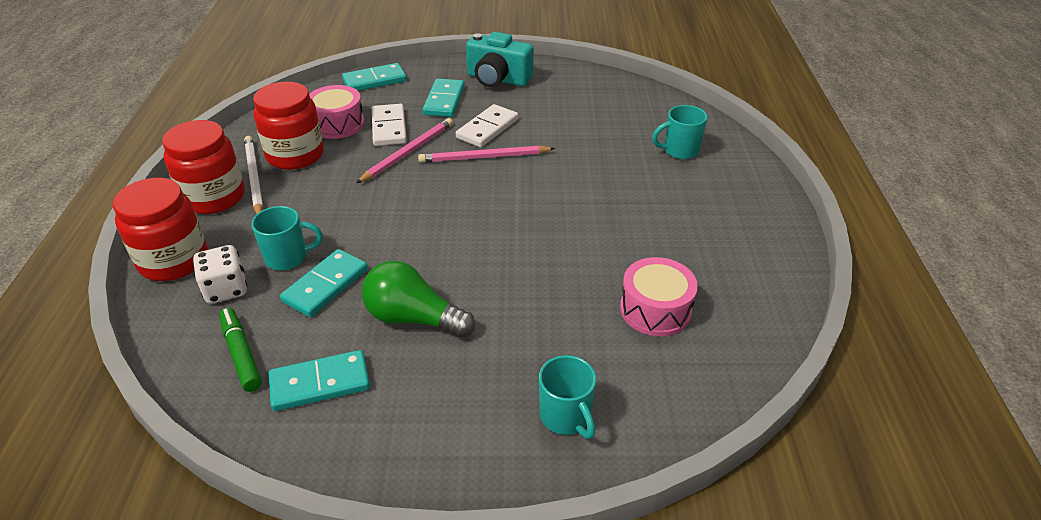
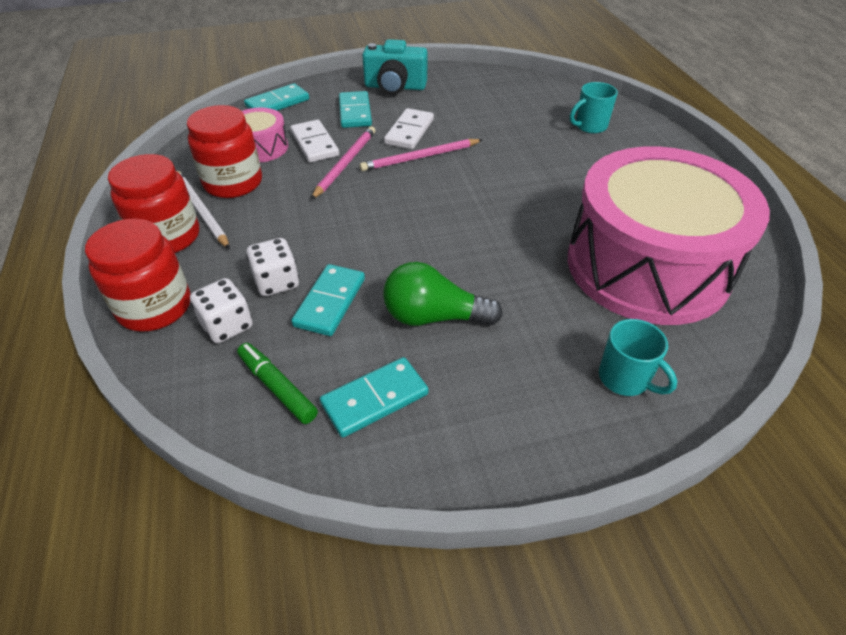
camera: 15 degrees left, 5 degrees up
(288, 257) = (276, 282): turquoise mug -> white dice
(655, 309) = (647, 266): pink drum -> pink drum, size x2.39

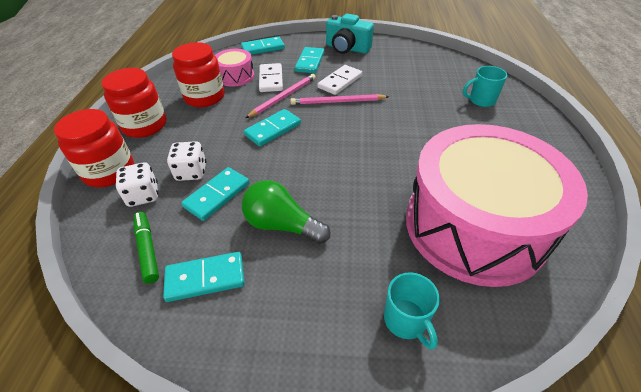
camera: 20 degrees right, 0 degrees up
(201, 211) = (174, 112): white pencil -> none
(355, 207) = (273, 129): none -> turquoise domino

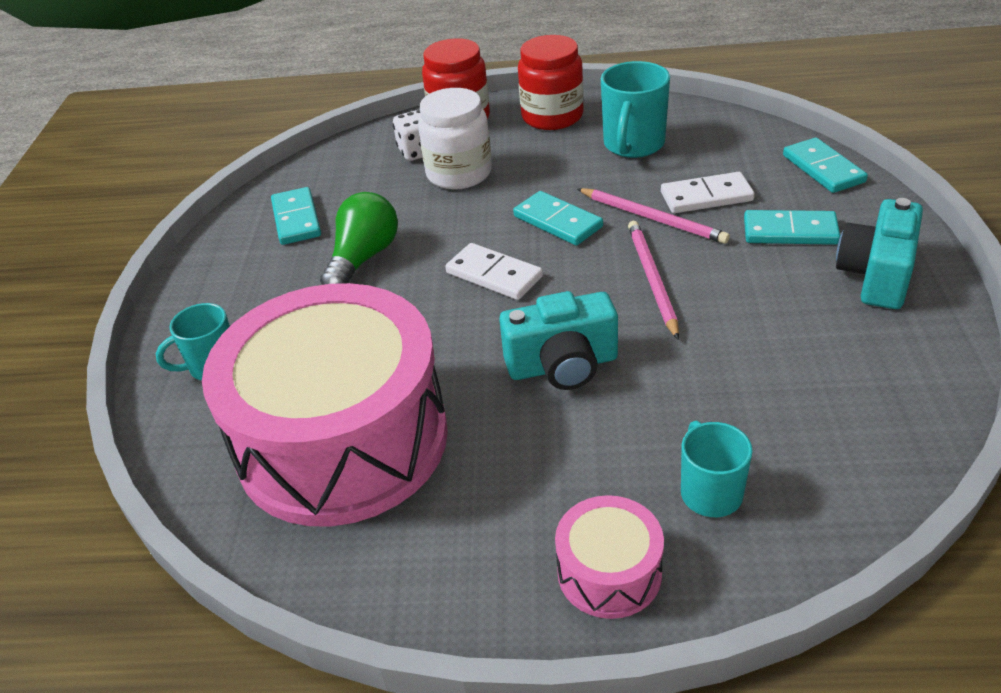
camera: 90 degrees right, 5 degrees down
(147, 249) = (339, 175): green marker -> none
(191, 172) = (459, 173): white dice -> white jar
(204, 97) = (633, 145): red jar -> turquoise mug
(217, 195) = (417, 201): turquoise domino -> none
(235, 76) = (705, 160): pink drum -> pink drum (609, 572)
(340, 82) = (725, 276): white domino -> white domino (494, 275)
(404, 134) = (563, 365): none -> turquoise camera

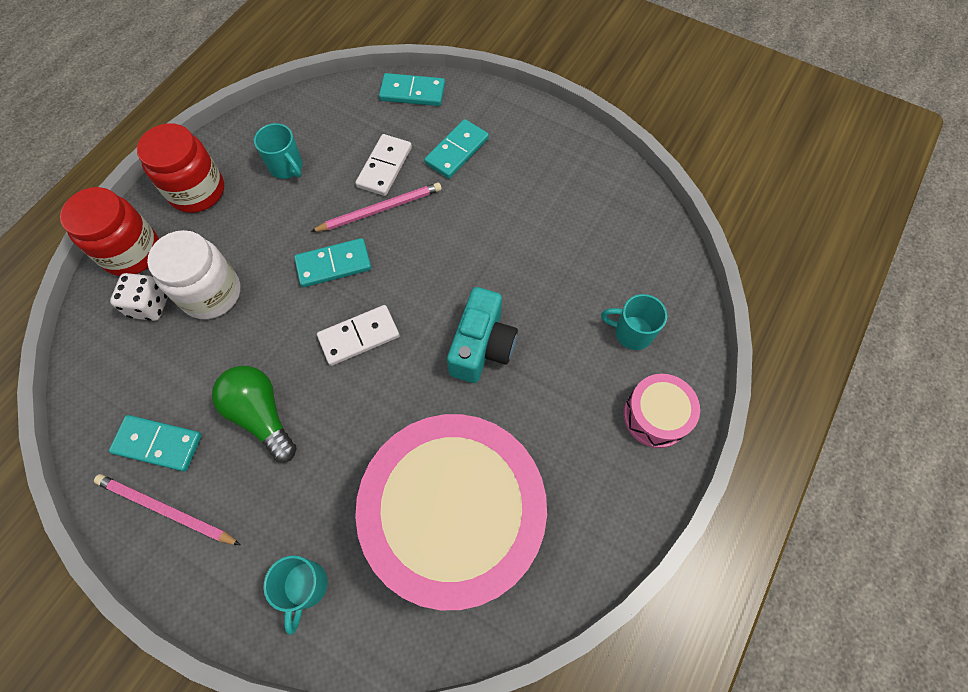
camera: 65 degrees left, 25 degrees up
(633, 145) = (287, 167): turquoise mug -> turquoise mug, size x0.65
(652, 279) = (441, 249): pink pencil -> pink pencil (166, 510)
(876, 275) = (527, 141): turquoise camera -> none

